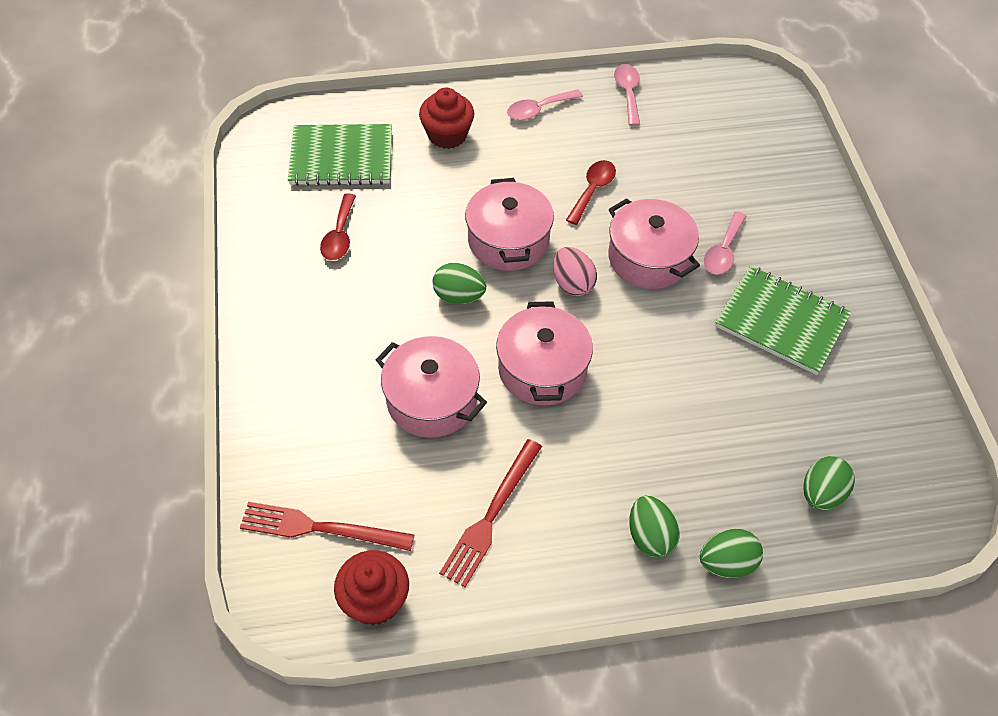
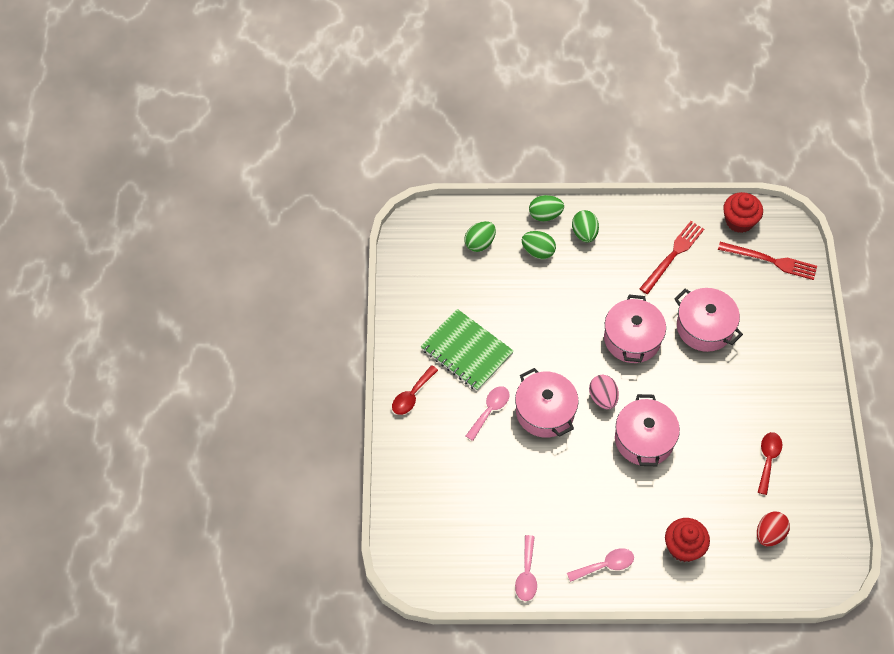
camera: 170 degrees left, 5 degrees up
(341, 157) = (769, 534): green notebook -> red egg
(459, 296) = (683, 398): green egg -> green egg (538, 251)
(592, 190) = (574, 476): red spoon -> red spoon (412, 395)

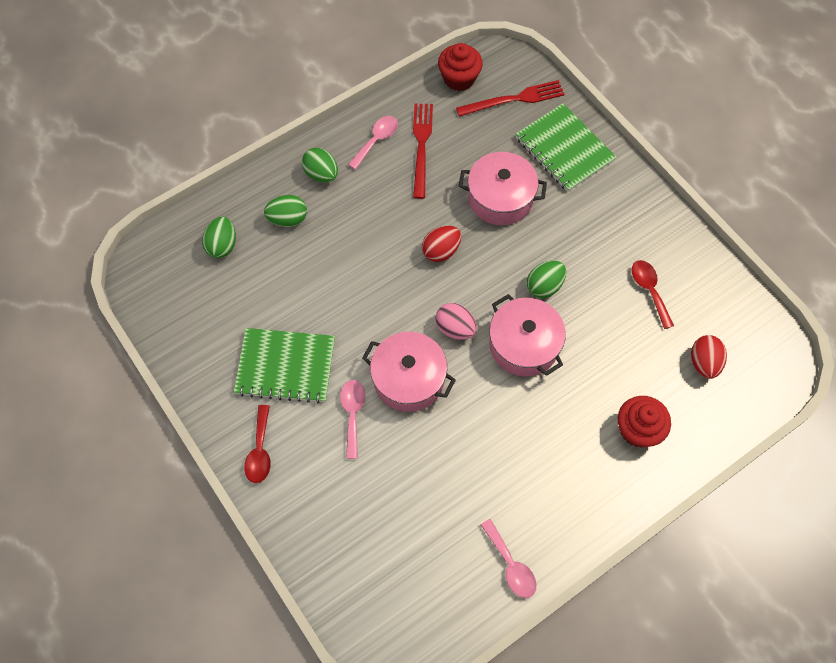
camera: 35 degrees left, 5 degrees up
(545, 215) = (269, 178): green egg -> green egg (544, 286)
(605, 565) = (579, 500): pink spoon -> pink spoon (376, 140)
(632, 338) = (441, 251): pink pot -> red egg
(781, 320) = (564, 149): none -> green notebook

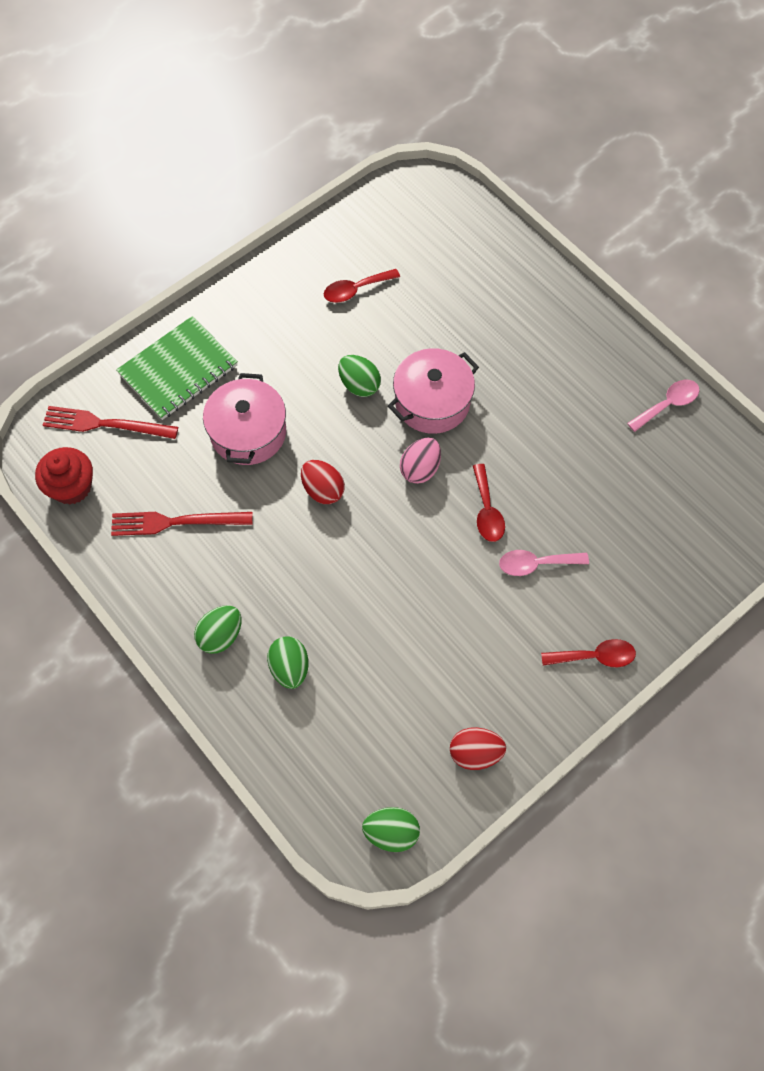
camera: 95 degrees left, 0 degrees up
(222, 245) = (333, 744): green egg -> green egg (391, 832)
(285, 367) = (489, 643): green notebook -> none
(376, 140) = (168, 575): pink spoon -> none
(409, 379) = (487, 511): pink pot -> red spoon
(514, 99) = (105, 424): red fork -> red fork turned 60 degrees counterclockwise
(638, 429) = (511, 300): red cupcake -> none
(704, 363) = (432, 246): red egg -> red egg (475, 753)

